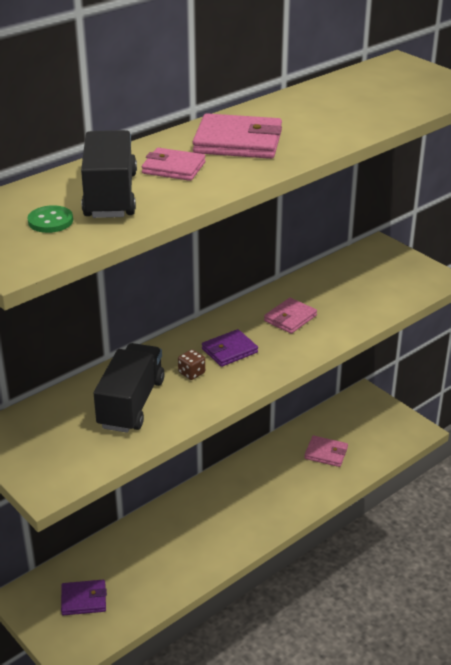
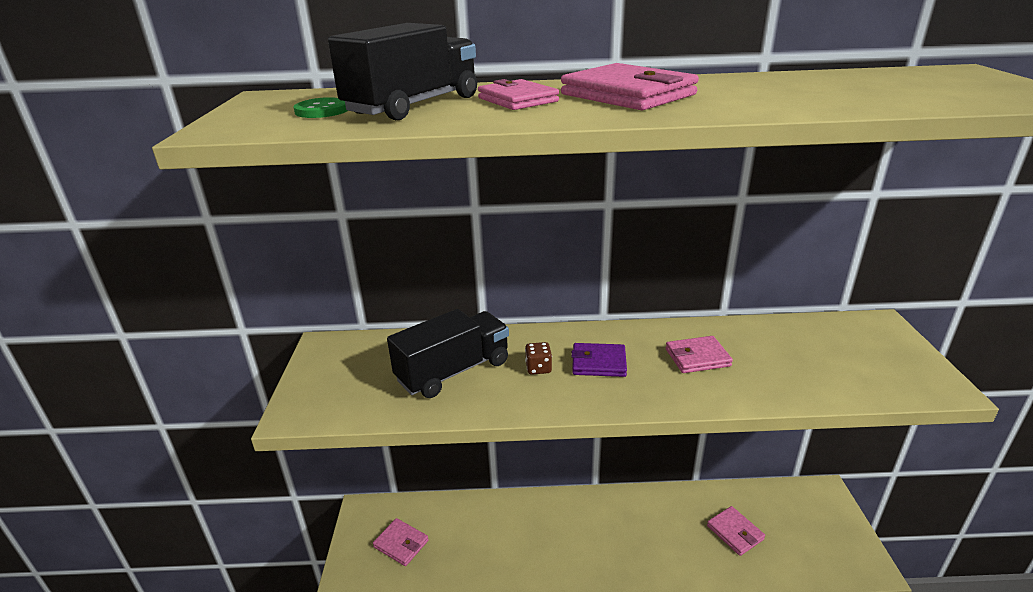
camera: 40 degrees right, 5 degrees down
(84, 600) = (401, 544): purple wallet -> pink wallet

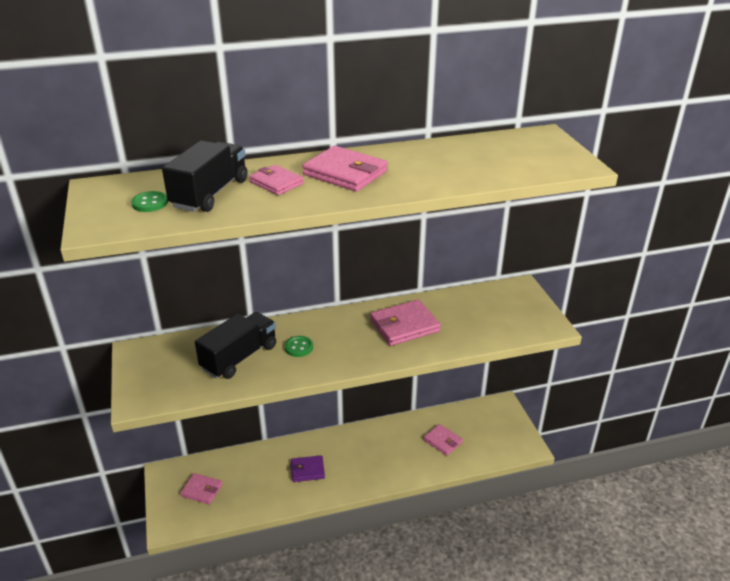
camera: 15 degrees left, 5 degrees up
(538, 368) = (299, 347): brown dice -> green button
(598, 363) = (339, 338): purple wallet -> purple wallet (307, 470)
(697, 357) = (404, 326): pink wallet -> pink wallet, size x1.60

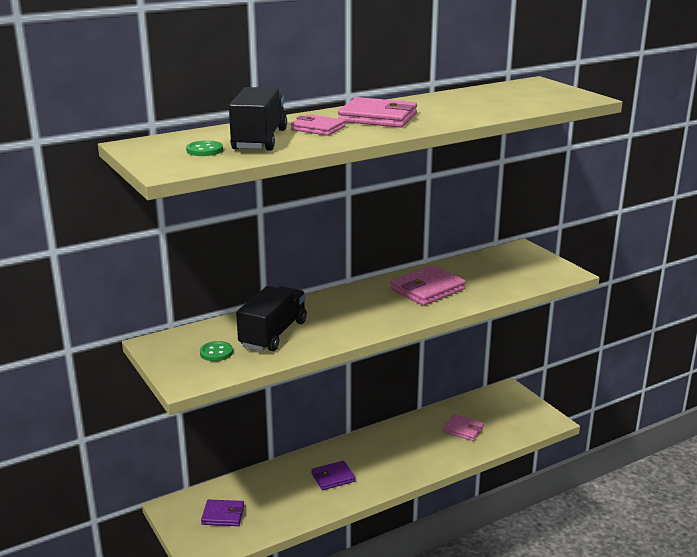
camera: 15 degrees left, 10 degrees down
(202, 490) = (223, 515): pink wallet -> purple wallet
(299, 347) = (331, 318): green button -> green button (216, 352)

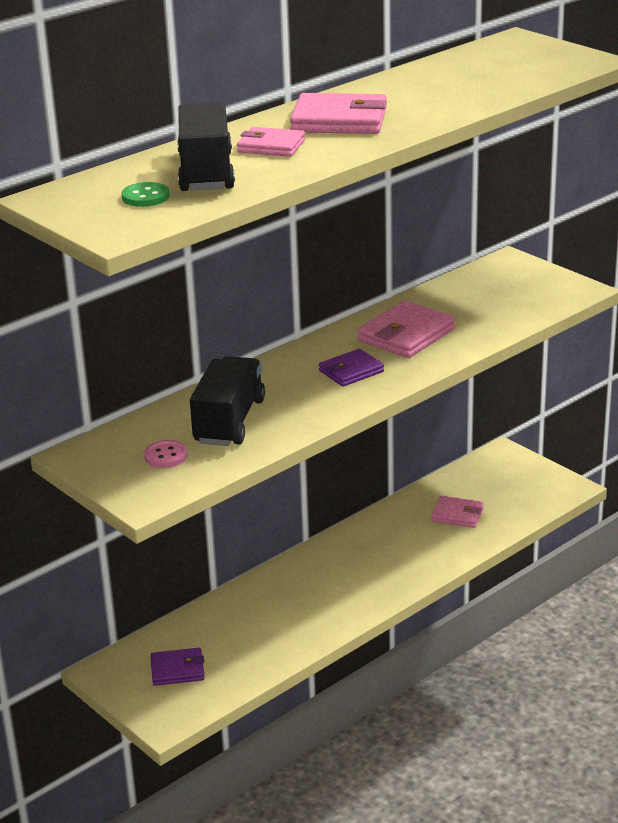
camera: 10 degrees left, 5 degrees up
(216, 352) = (166, 456): green button -> pink button
(333, 477) = (305, 601): purple wallet -> purple wallet (351, 371)

